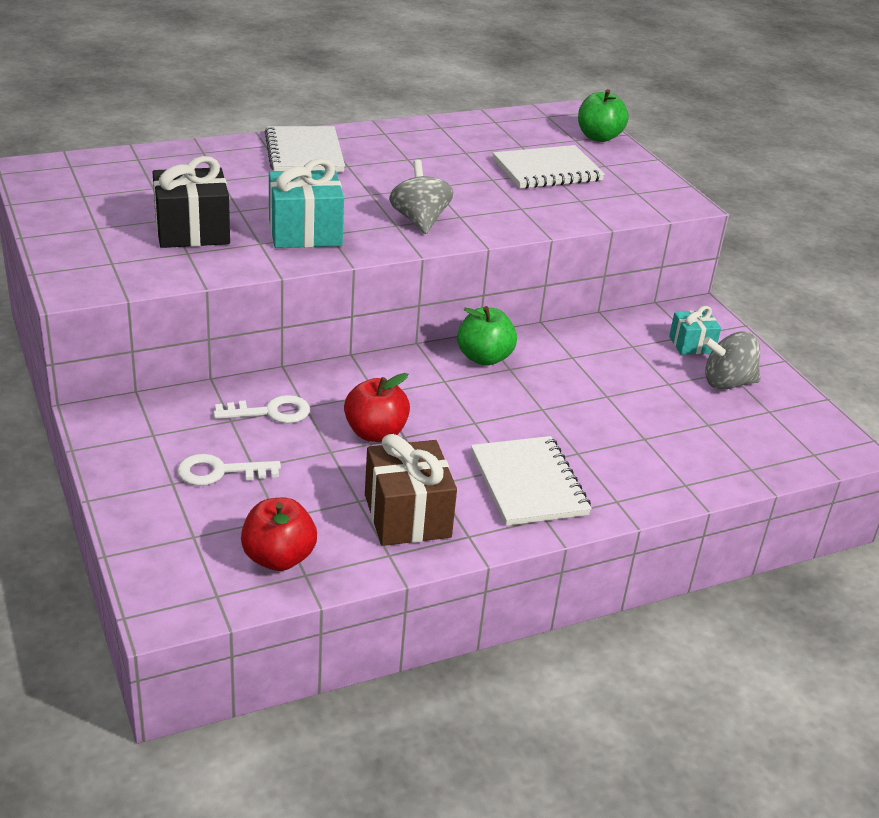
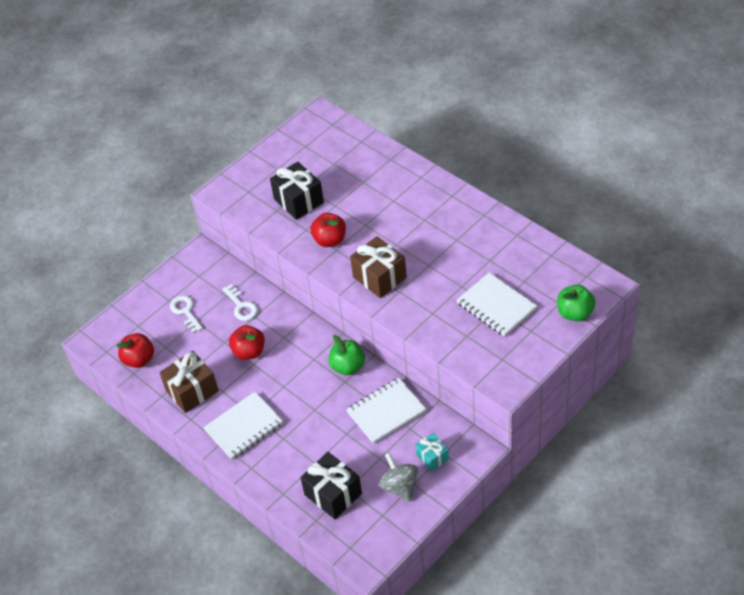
camera: 75 degrees right, 15 degrees up
(304, 153) = (424, 196): white notebook -> white notebook (386, 412)
(305, 232) = (330, 240): turquoise gift -> red apple
(419, 221) = (379, 277): grey spinning top -> brown gift
(711, 439) = (333, 494): none -> black gift

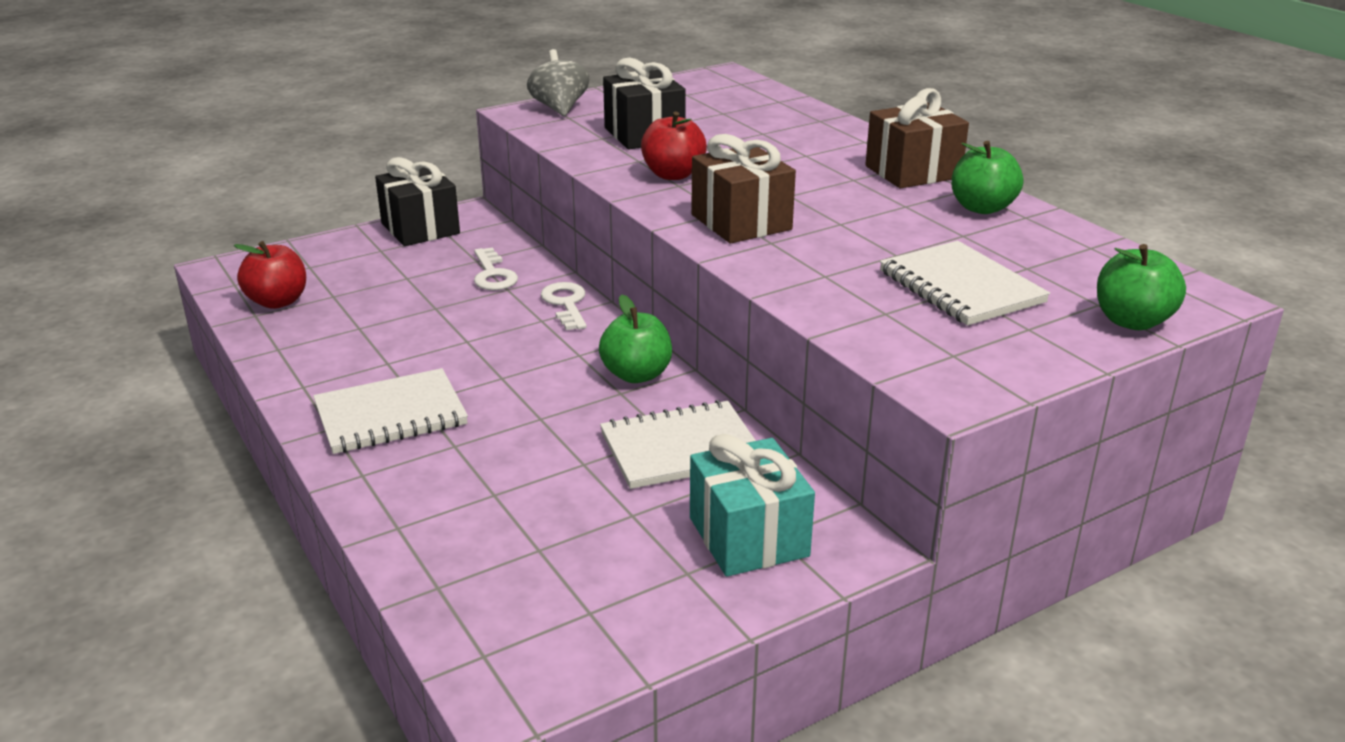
camera: 10 degrees right, 20 degrees down
(185, 311) = (397, 265): white key -> white key (566, 304)
(192, 391) = (334, 352): brown gift -> brown gift (912, 172)
(249, 352) = (469, 325): red apple -> none
(333, 494) = (501, 551): black gift -> black gift (420, 228)
(399, 486) = (653, 570): grey spinning top -> grey spinning top (559, 108)
(432, 457) = (748, 537): turquoise gift -> turquoise gift, size x1.72
(494, 232) = (982, 208): none -> green apple

